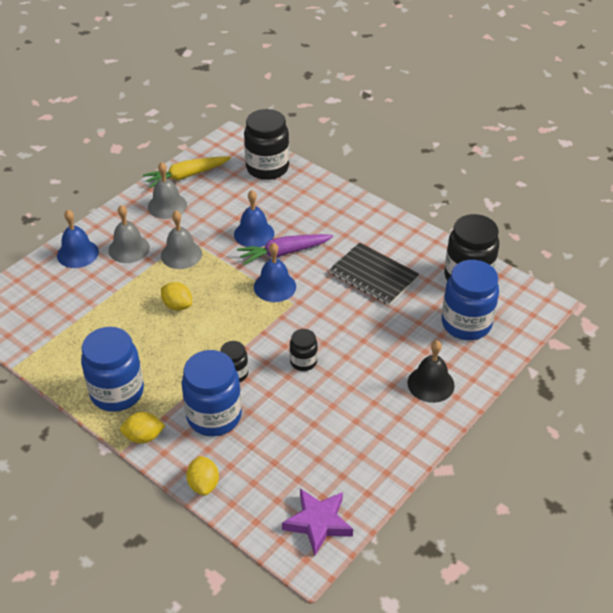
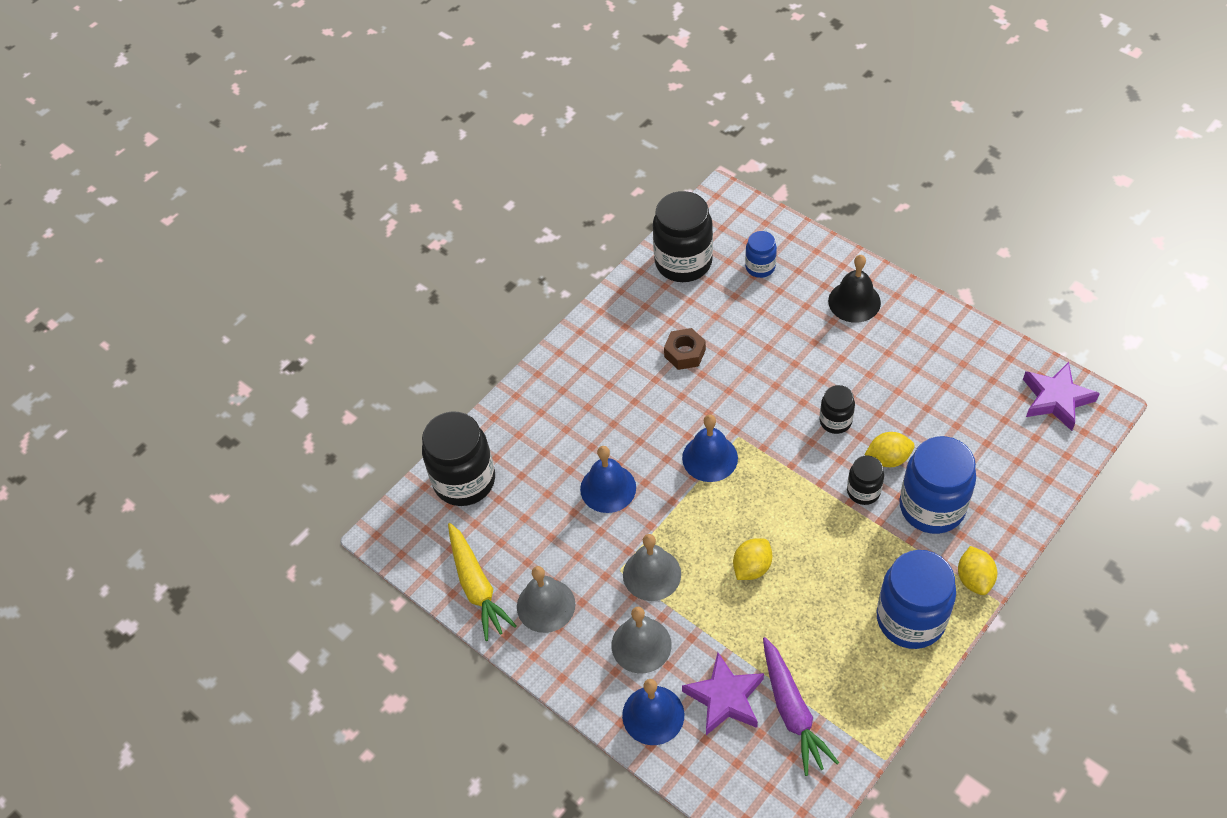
camera: 85 degrees left, 10 degrees up
(80, 287) = (725, 698): none -> purple star
(203, 484) = (1029, 508): yellow lemon -> yellow lemon (888, 458)
(284, 253) = (645, 451): purple carrot -> purple carrot (792, 711)
(374, 275) = (685, 353): black notebook -> brown nut
(466, 324) = (760, 267): blue jar -> blue jar, size x0.52

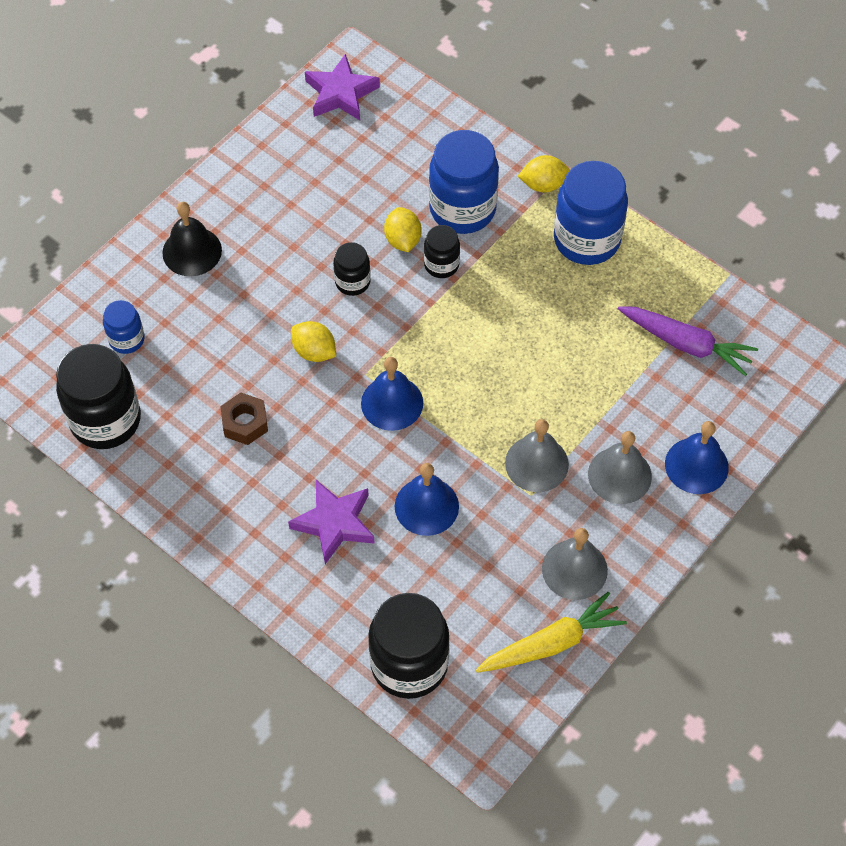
camera: 95 degrees left, 5 degrees up
(725, 698) = (675, 401): purple star -> purple star (334, 523)
(752, 567) = (529, 369): yellow lemon -> yellow lemon (314, 351)
(792, 711) = (686, 344): purple carrot -> purple carrot turned 45 degrees clockwise

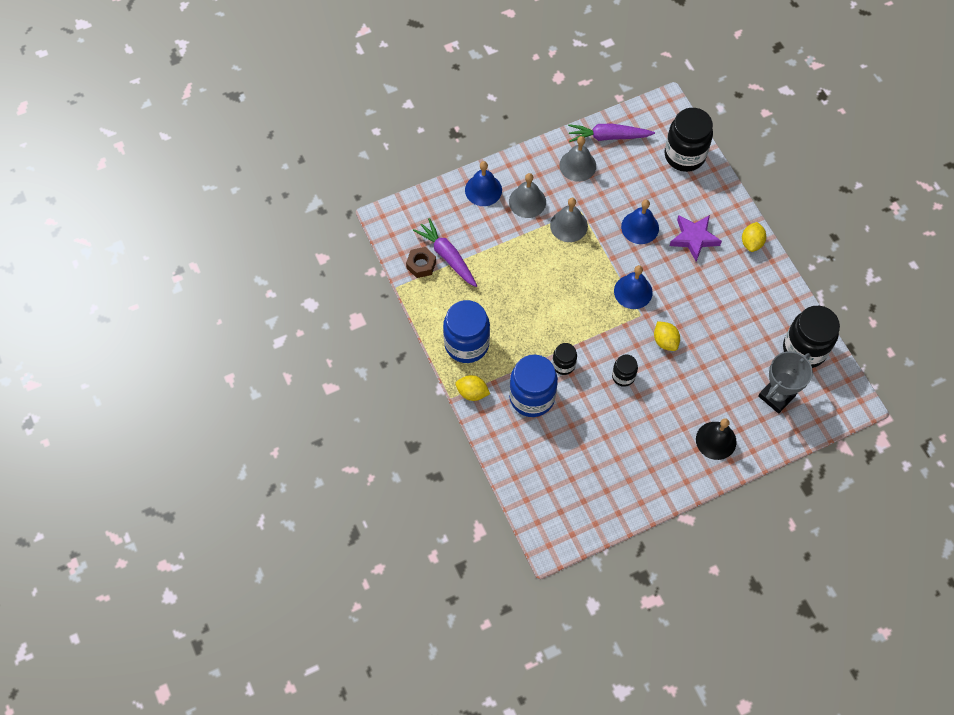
camera: 155 degrees left, 5 degrees up
(127, 339) = (776, 396): blue jar -> grey trophy
(245, 423) = (722, 314): brown nut -> brown nut (421, 265)
(340, 93) = (570, 521): purple star -> none
(403, 240) = (579, 391): yellow lemon -> yellow lemon (751, 242)
(551, 643) = (608, 137): yellow carrot -> purple carrot

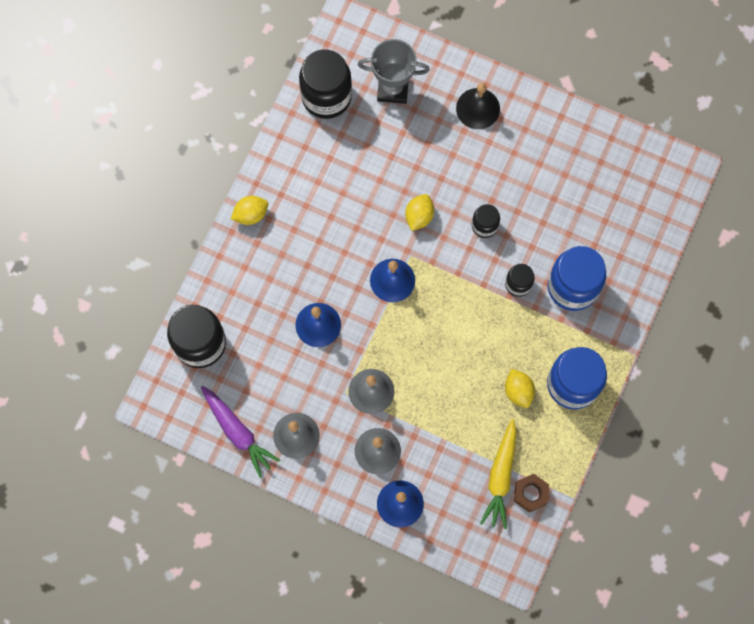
camera: 130 degrees left, 10 degrees up
(447, 256) = (500, 477): purple carrot -> yellow carrot
(472, 392) = (613, 341): yellow lemon -> yellow lemon (518, 391)
(694, 238) = (289, 268): purple star -> none

